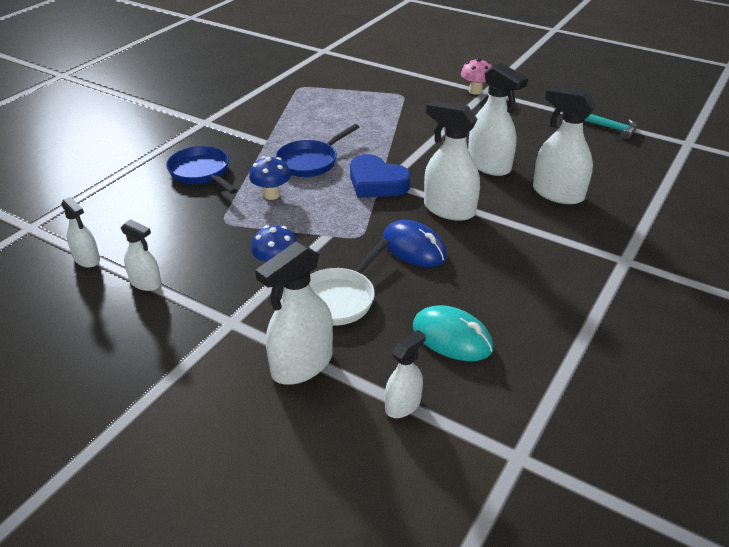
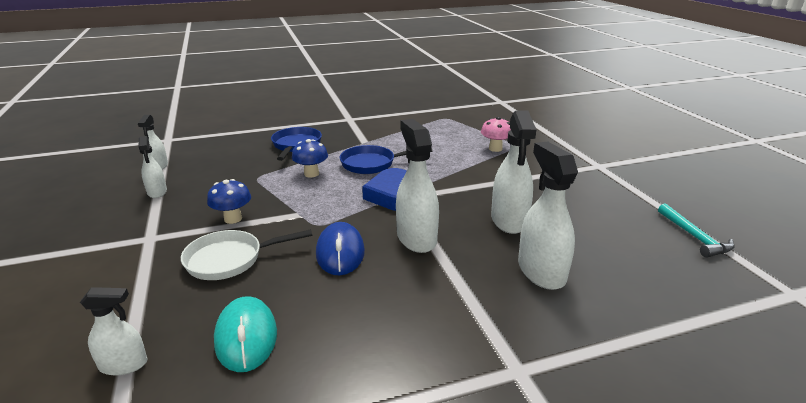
camera: 40 degrees right, 10 degrees down
(302, 364) = (130, 289): white spray bottle -> none
(475, 91) = (588, 162): pink mushroom -> pink mushroom (495, 149)

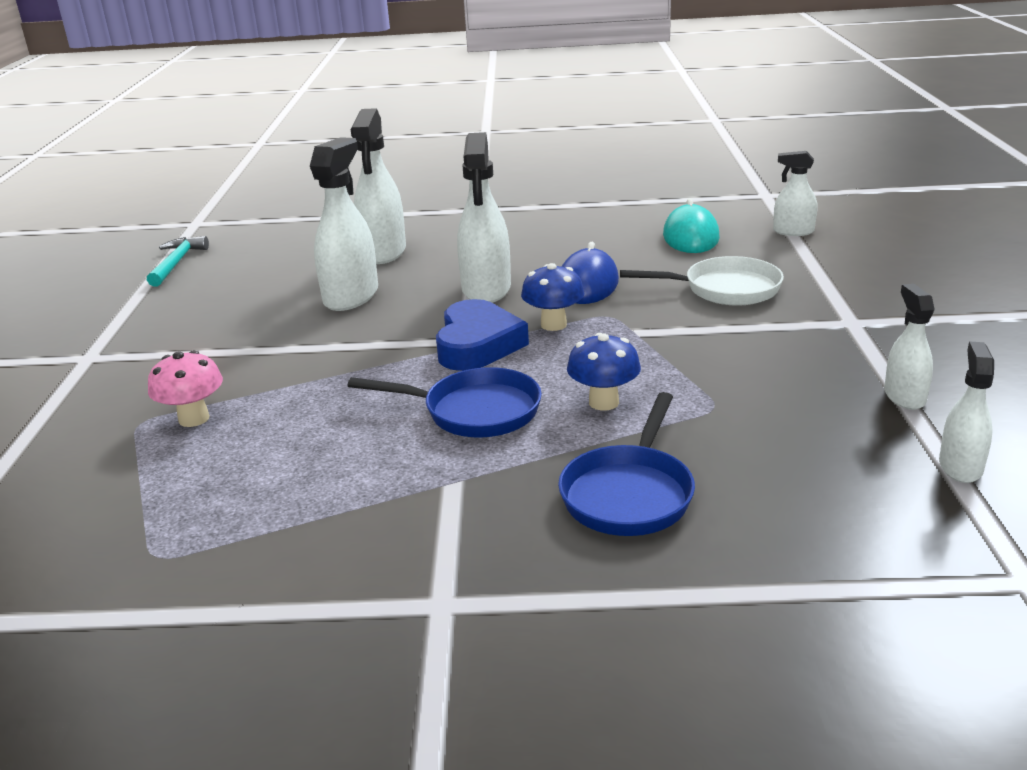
camera: 160 degrees left, 0 degrees up
(233, 219) = (737, 335): blue mushroom -> blue mushroom (553, 325)

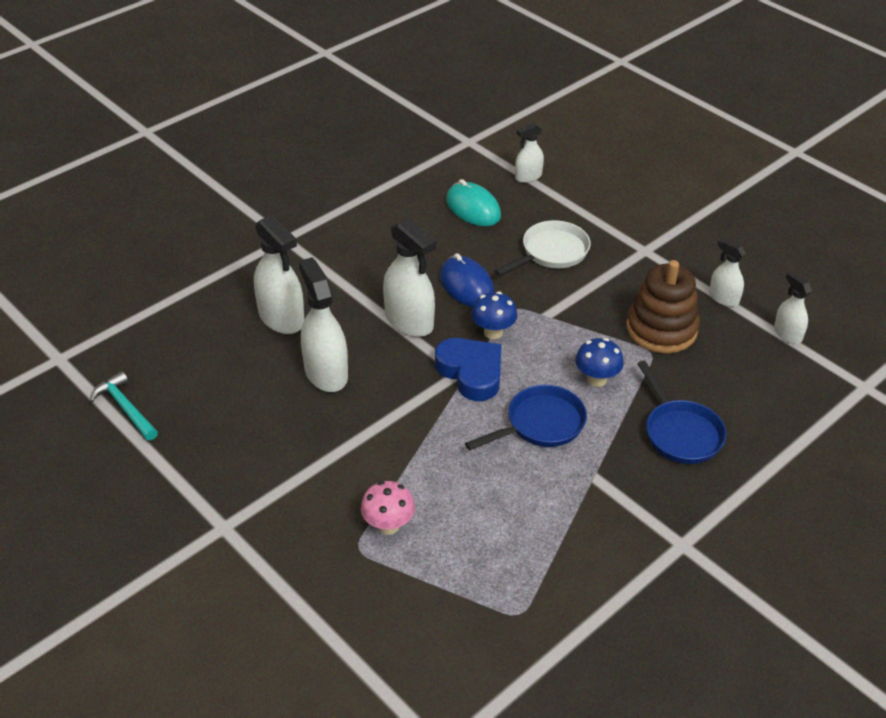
camera: 45 degrees left, 15 degrees up
(763, 392) = (661, 329): none -> brown stacking toy

